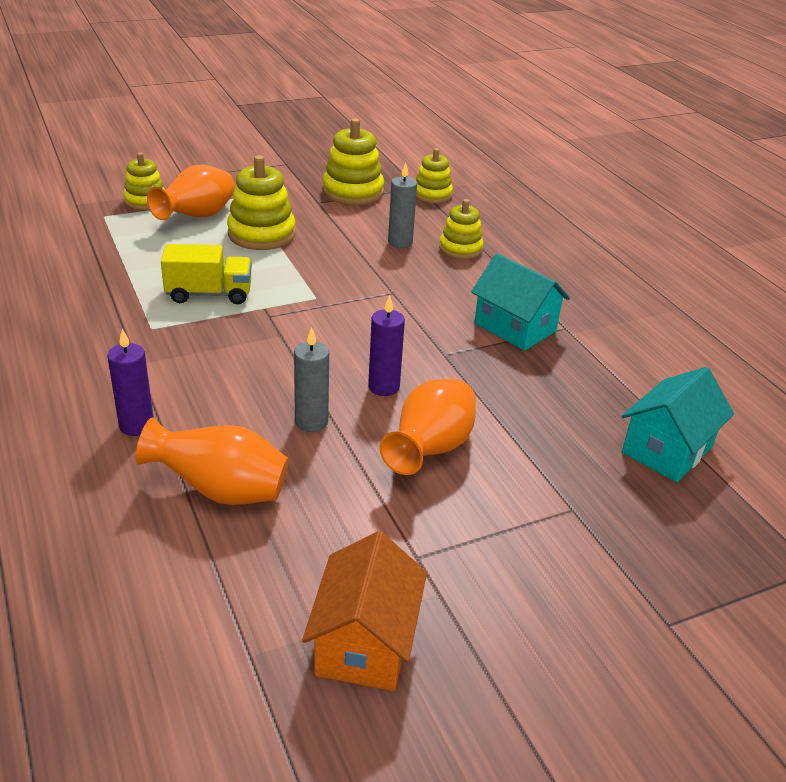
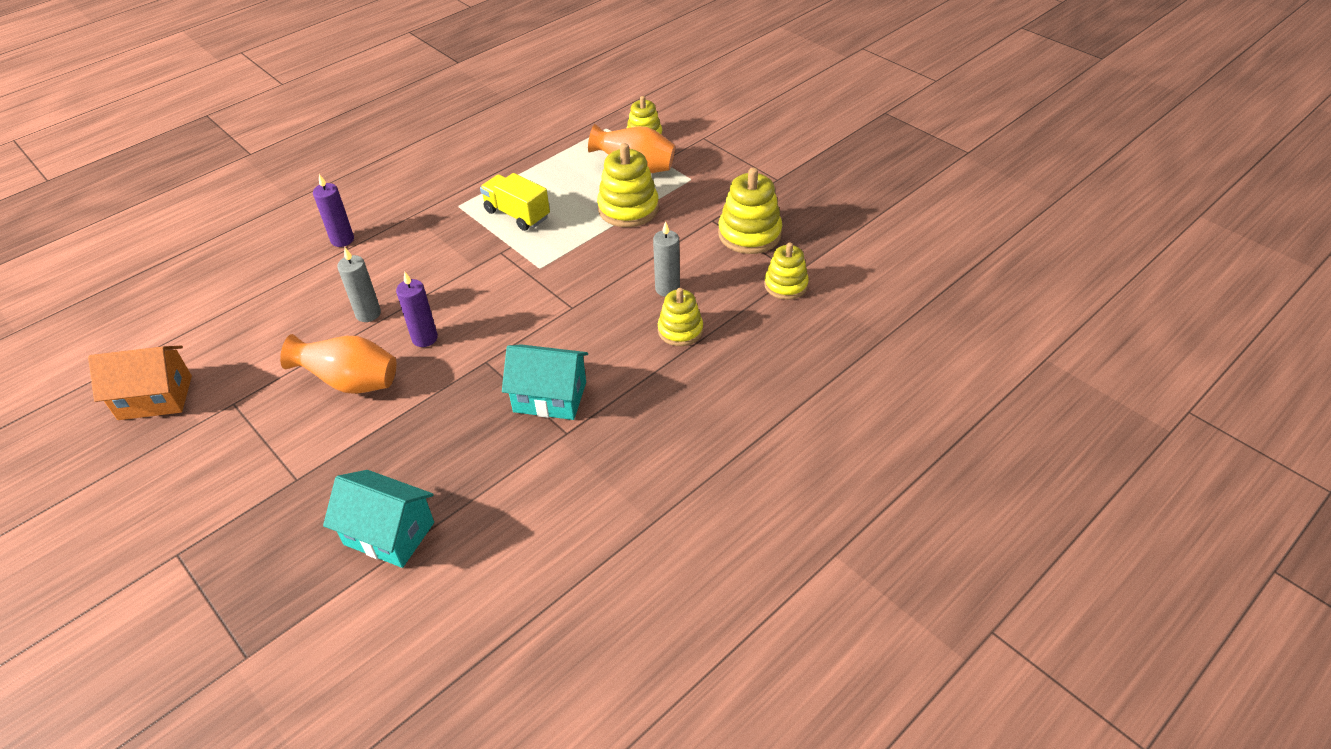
camera: 75 degrees right, 10 degrees up
(209, 294) = (517, 214): yellow truck -> yellow truck turned 150 degrees clockwise
(221, 491) = (284, 296): orange vase -> none
(515, 327) = (550, 397): turquoise house -> turquoise house turned 75 degrees clockwise

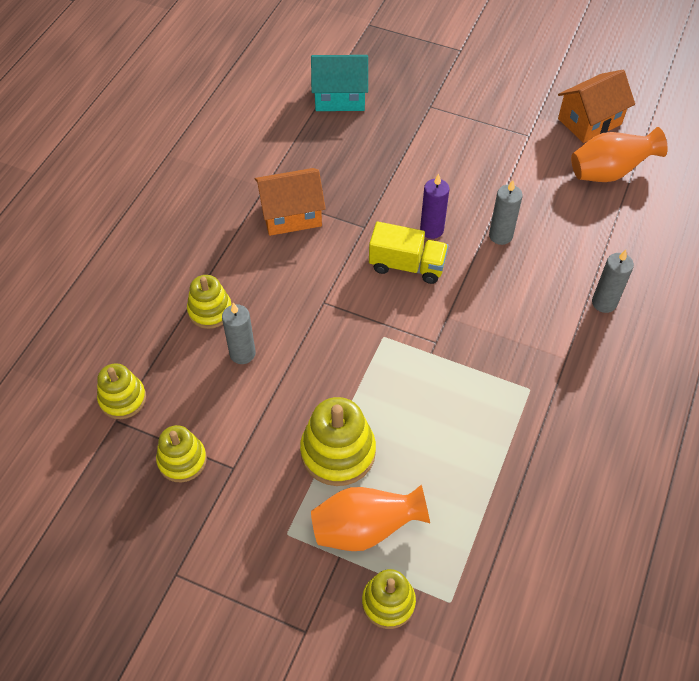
camera: 155 degrees right, 10 degrees up
(342, 240) = (604, 303): purple candle -> grey candle
(351, 382) = (456, 176): orange vase -> orange vase (609, 172)
(517, 214) = (456, 399): yellow truck -> yellow truck (407, 265)
(550, 397) = (291, 215): turquoise house -> orange house
(749, 234) = (182, 460): yellow stacking toy -> yellow stacking toy, size x0.65

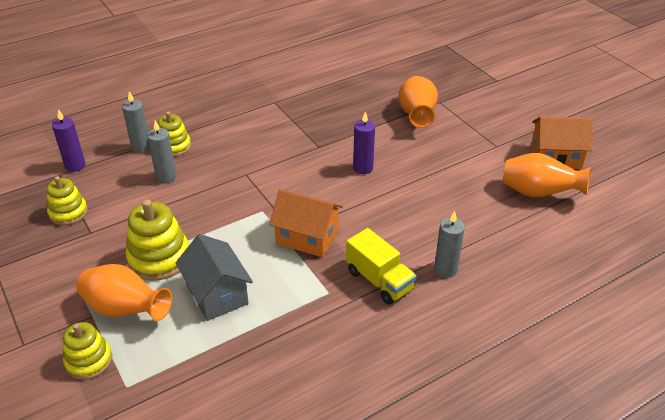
camera: 35 degrees right, 15 degrees down
(122, 399) = (75, 166): yellow stacking toy -> purple candle
(291, 215) = (279, 120): orange house -> orange house (307, 237)
(340, 97) = (381, 74): turquoise house -> none
(407, 265) = (323, 180): yellow truck -> yellow truck (379, 280)
(424, 136) = (417, 116): none -> orange vase
(434, 455) = (217, 294): none -> grey house
(500, 235) = (409, 193): grey candle -> grey candle (141, 147)

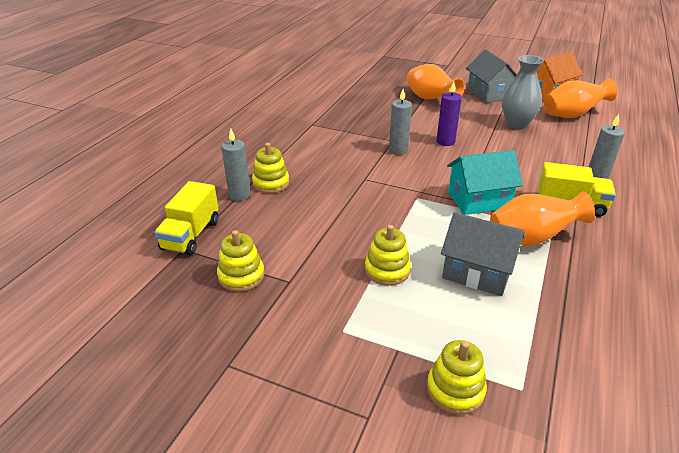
camera: 35 degrees left, 5 degrees down
(75, 166) = (191, 235): purple candle -> yellow truck
(125, 310) = (421, 326): orange vase -> orange vase (531, 239)
(159, 258) = (387, 270): yellow stacking toy -> yellow stacking toy, size x0.65
(166, 177) = (298, 207): grey candle -> grey candle (398, 150)
(307, 237) = (478, 200): orange house -> turquoise house
(459, 179) = (516, 124): none -> grey vase
(486, 132) = (488, 94): none -> grey house

